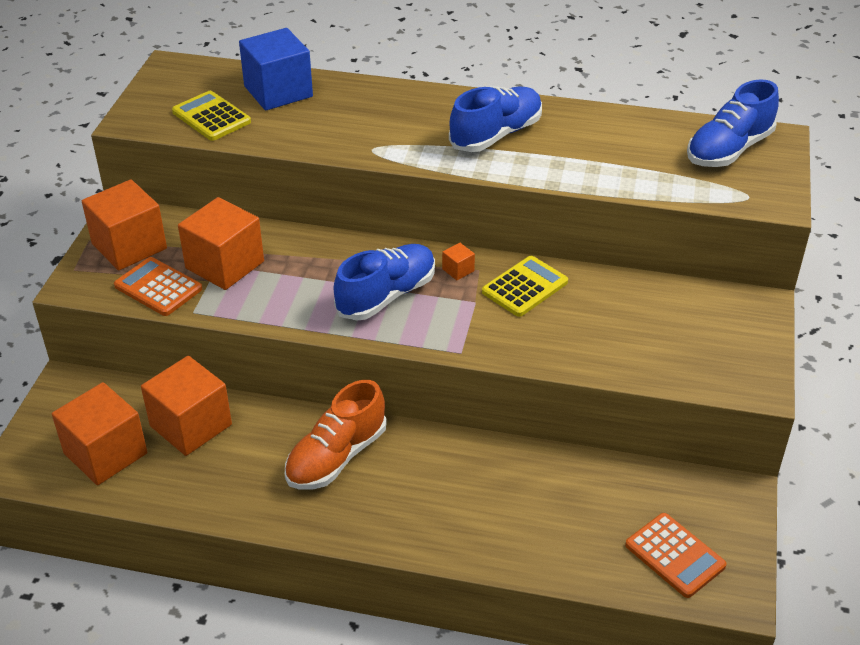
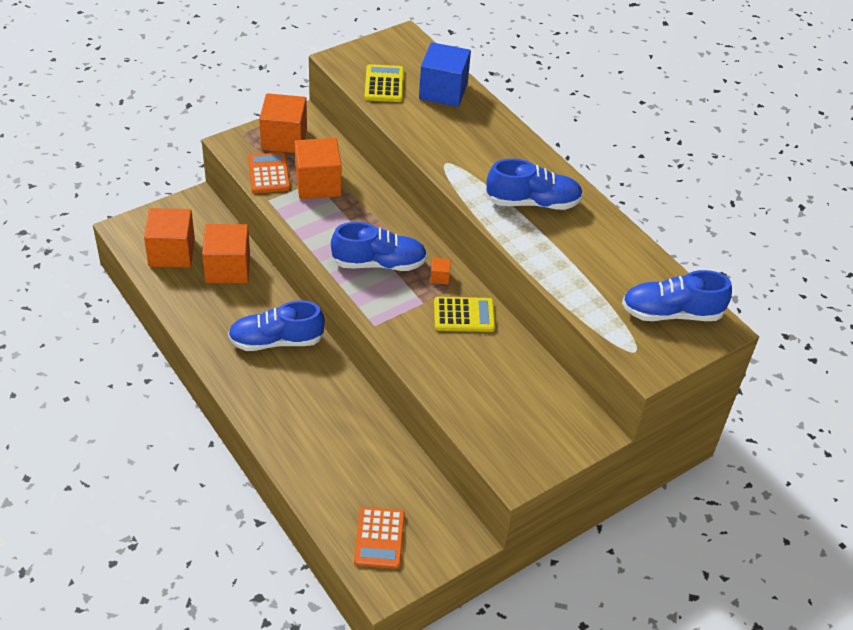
camera: 40 degrees right, 5 degrees up
(336, 457) = (276, 341): orange shoe -> blue shoe

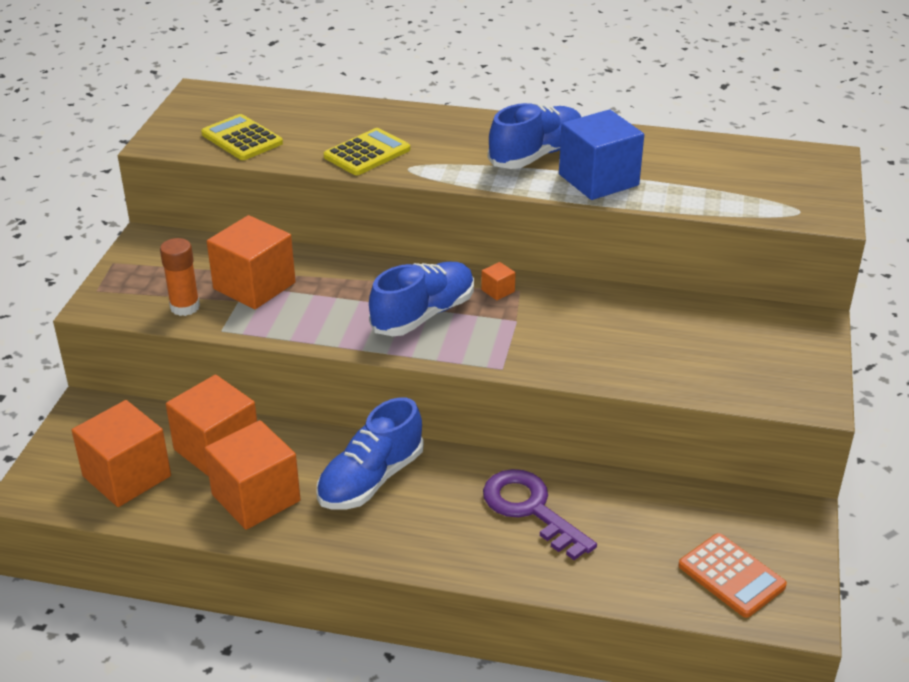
camera: 40 degrees left, 10 degrees down
(269, 173) = (185, 307): orange calculator -> orange glue stick
(284, 139) = (155, 268): orange cube -> orange cube (256, 498)
(330, 419) = (530, 509): none -> purple key
(443, 91) = (311, 115): blue cube -> blue cube (598, 180)
(464, 315) = (568, 307): yellow calculator -> yellow calculator (367, 153)
(671, 313) = (777, 169): blue shoe -> none

